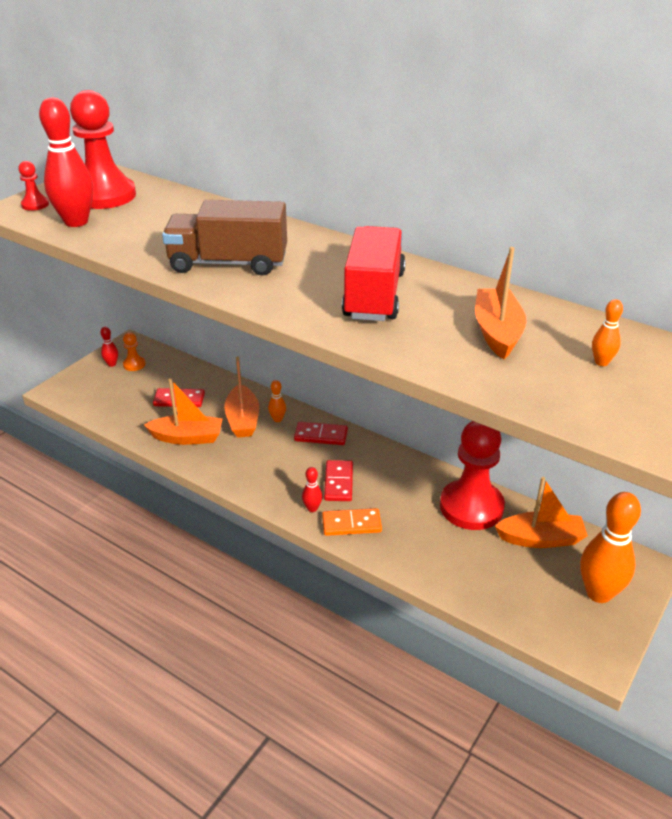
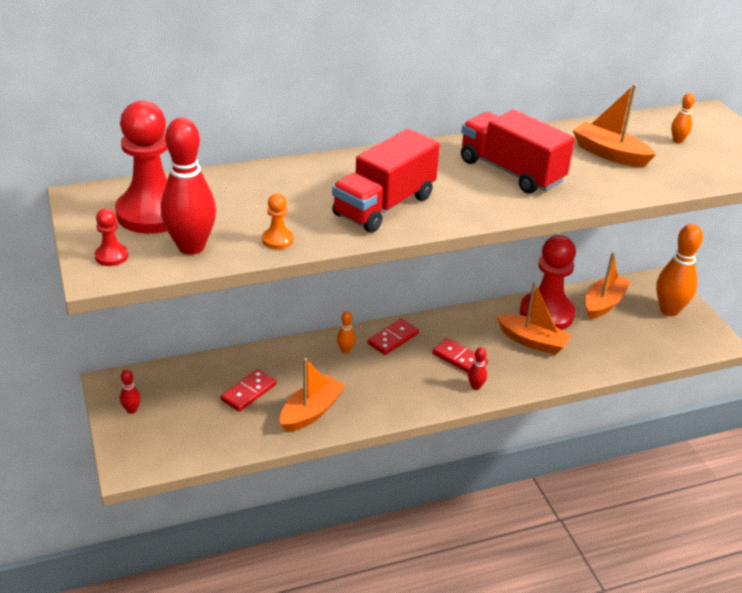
camera: 55 degrees left, 0 degrees up
(134, 364) = (153, 396): orange pawn -> orange pawn (277, 240)
(228, 263) = (384, 206): brown truck -> red truck
(242, 420) = (323, 369): orange boat -> orange boat (532, 341)
(351, 524) = (512, 376): orange domino -> none

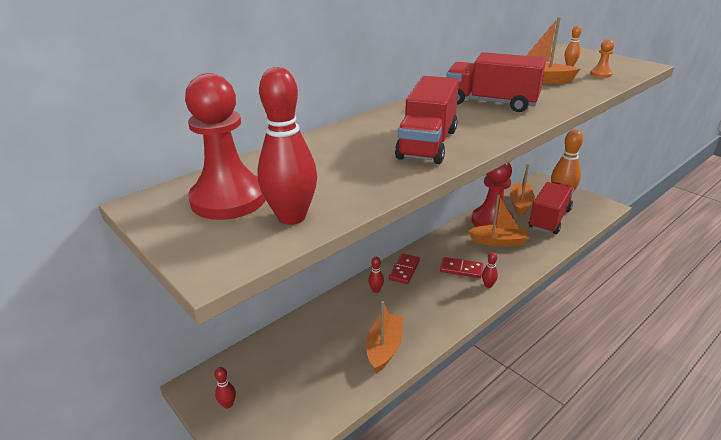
camera: 20 degrees left, 5 degrees down
(111, 256) = (215, 248): red pawn -> none
(248, 392) = (322, 350): red domino -> none
(277, 240) = (367, 190): orange pawn -> orange pawn (600, 74)
(345, 350) = (376, 290): orange bowling pin -> red bowling pin
(624, 334) = (549, 219): none -> red truck

